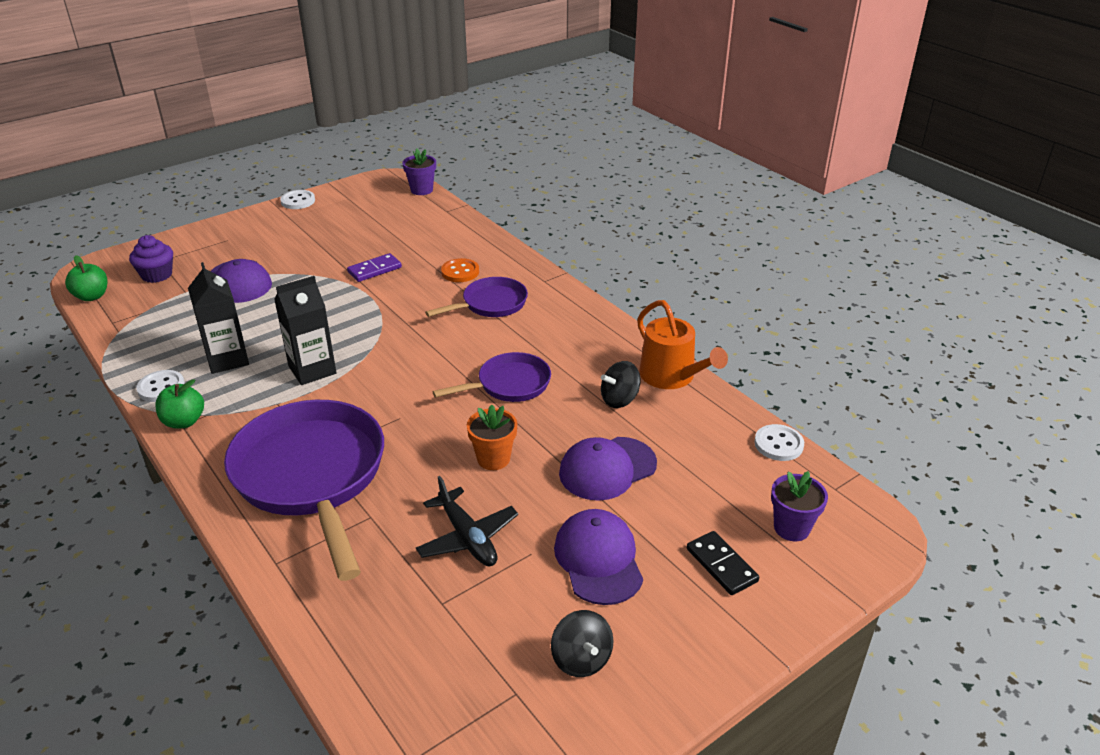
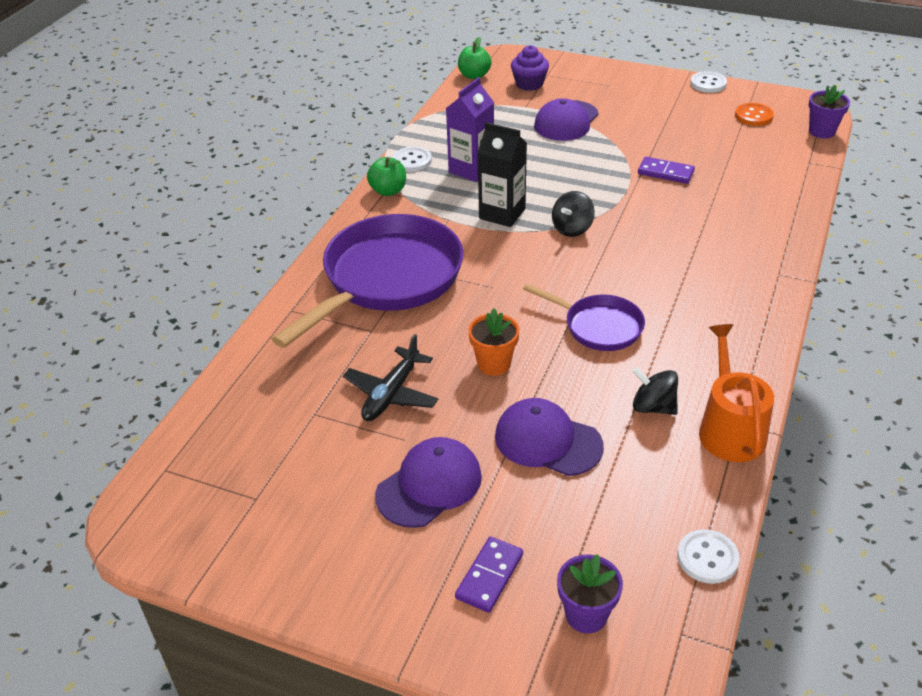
camera: 60 degrees right, 5 degrees up
(227, 359) = (471, 169): black carton -> purple carton
(460, 272) = (724, 218): orange button -> orange button (753, 116)
(491, 304) = (700, 259): purple pan -> none
(581, 659) = (313, 523): black spinning top -> black spinning top (572, 228)
(671, 376) = (729, 429): orange watering can -> orange watering can turned 150 degrees clockwise
(721, 565) = (489, 576): black domino -> purple domino

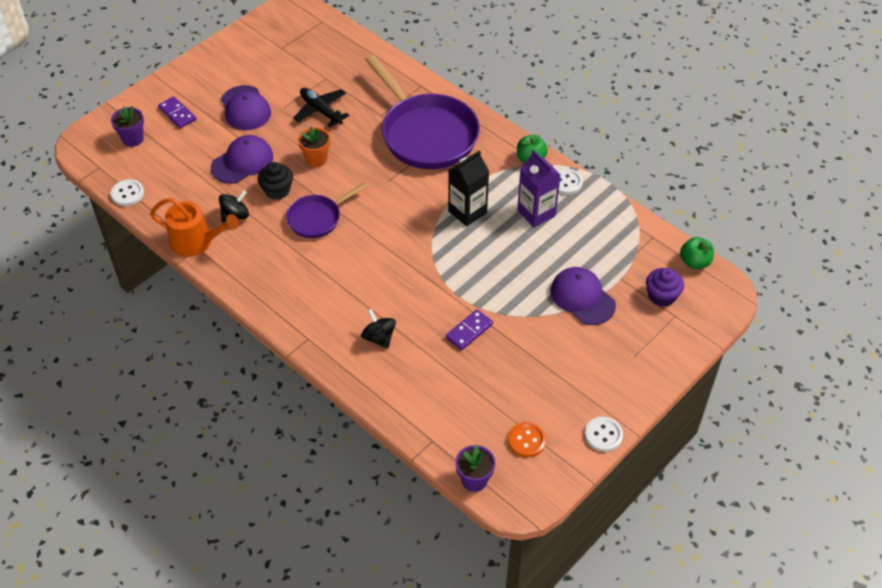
camera: 110 degrees right, 10 degrees up
(572, 228) = (427, 244): black spinning top -> black spinning top (379, 337)
(577, 382) = (277, 190): none -> black cupcake

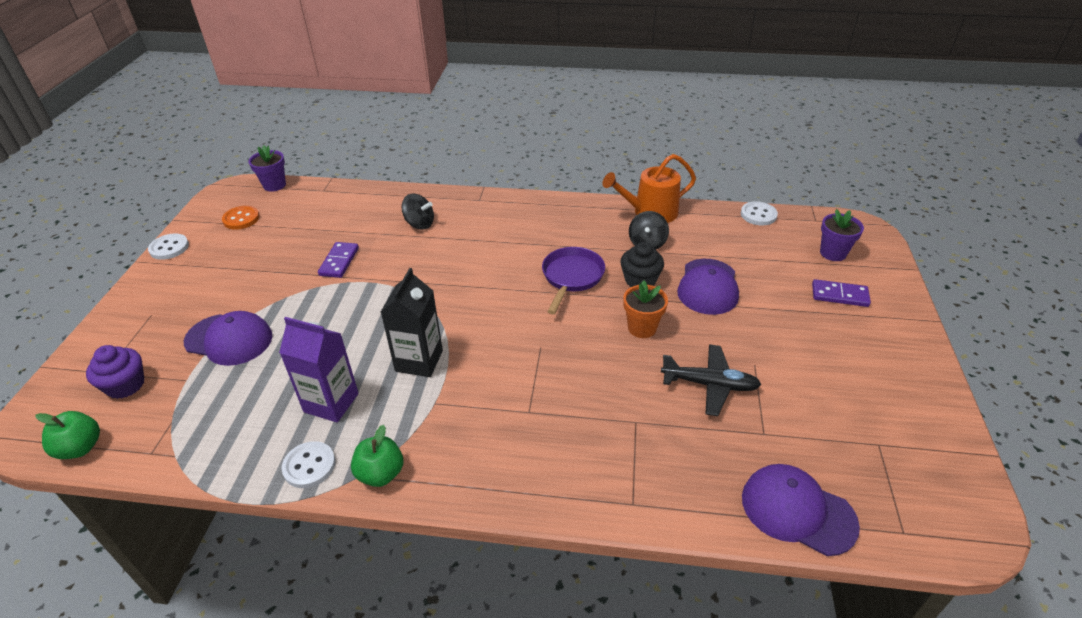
camera: 145 degrees right, 10 degrees down
(245, 108) = (789, 339): purple cap -> purple cap (797, 511)
(426, 134) = (552, 429): purple pan -> none

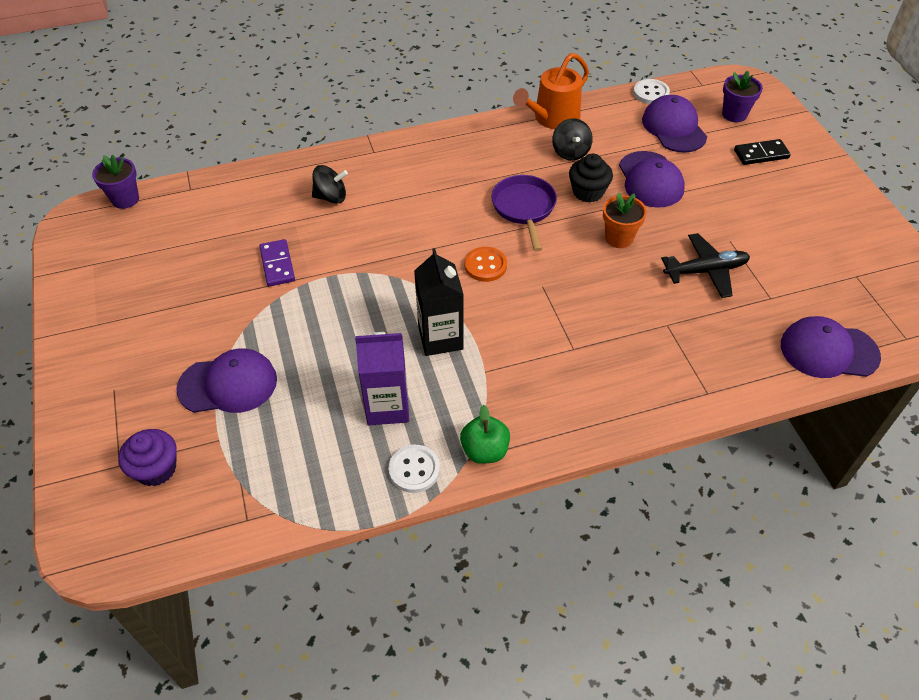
camera: 25 degrees left, 10 degrees up
(80, 448) = (166, 544): green apple -> none
(169, 248) = (63, 310): white button -> none
(241, 219) = (121, 251): orange button -> orange button (485, 265)
(762, 249) = (674, 128): none -> purple cap
(839, 295) = (761, 154): purple domino -> black domino

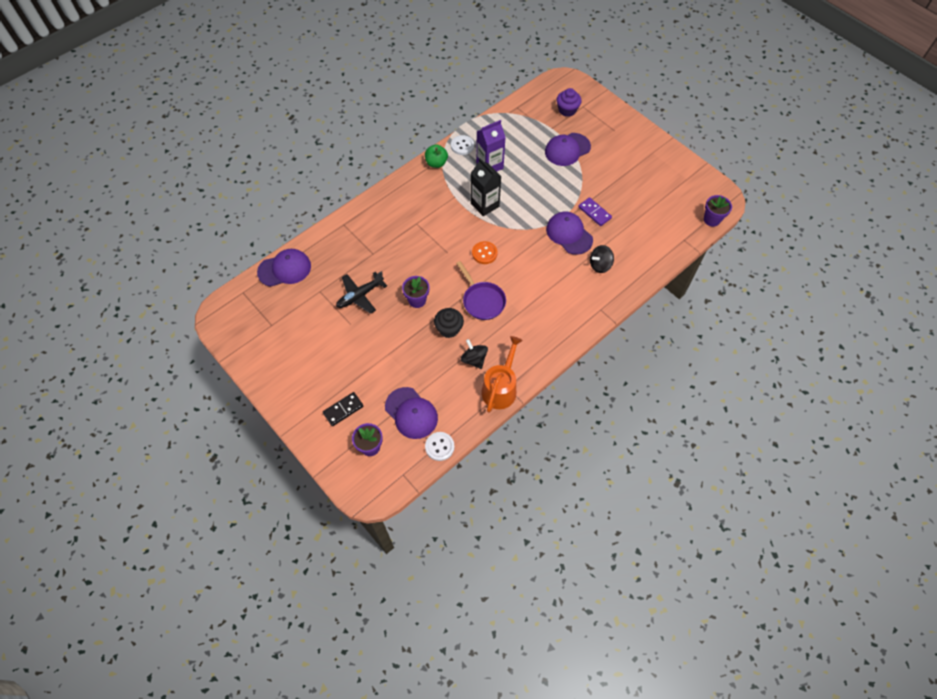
camera: 155 degrees right, 10 degrees up
(619, 238) = (417, 300): orange flower pot -> purple flower pot
(650, 180) = (412, 355): purple cap -> purple cap (569, 234)

